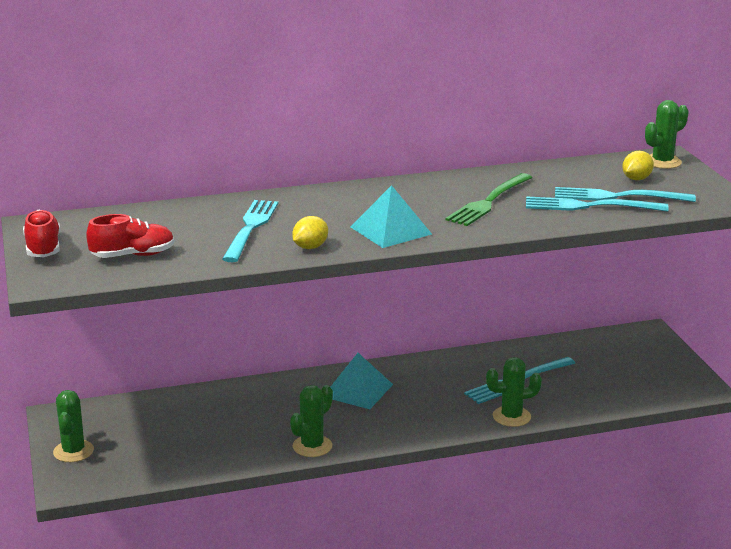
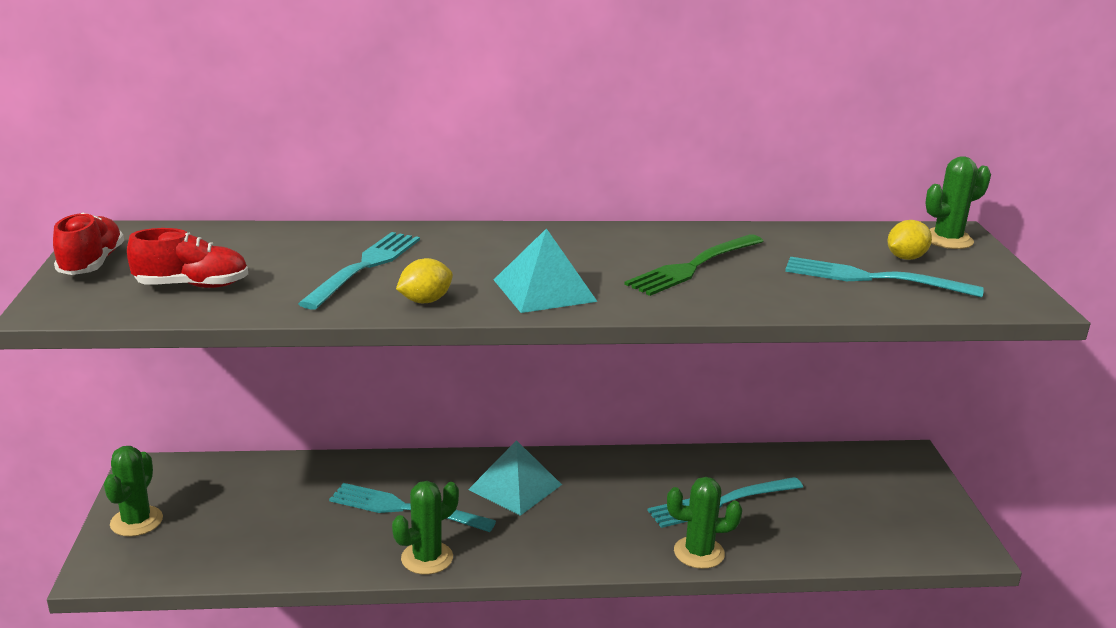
camera: 10 degrees right, 0 degrees up
(589, 206) = (830, 287): turquoise fork -> turquoise fork (406, 509)

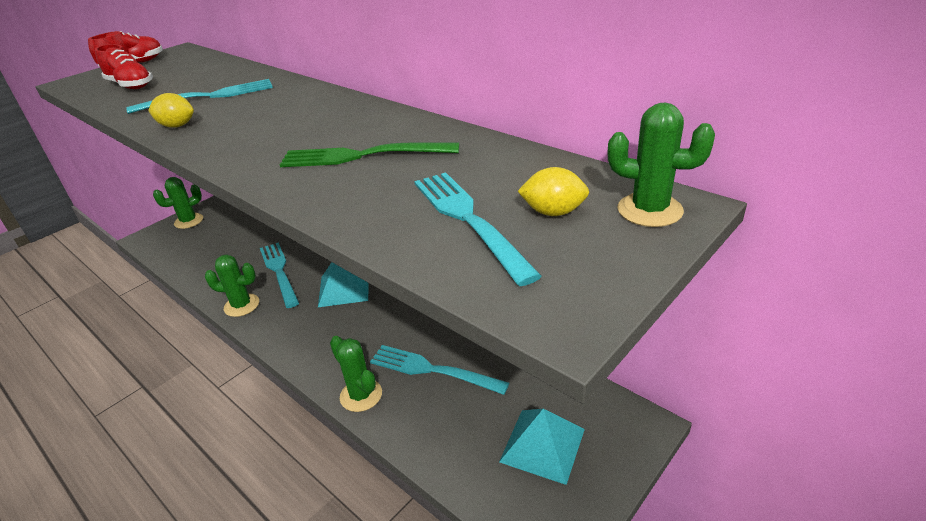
camera: 50 degrees right, 10 degrees up
(544, 290) = (240, 140): turquoise pyramid -> turquoise pyramid (542, 445)

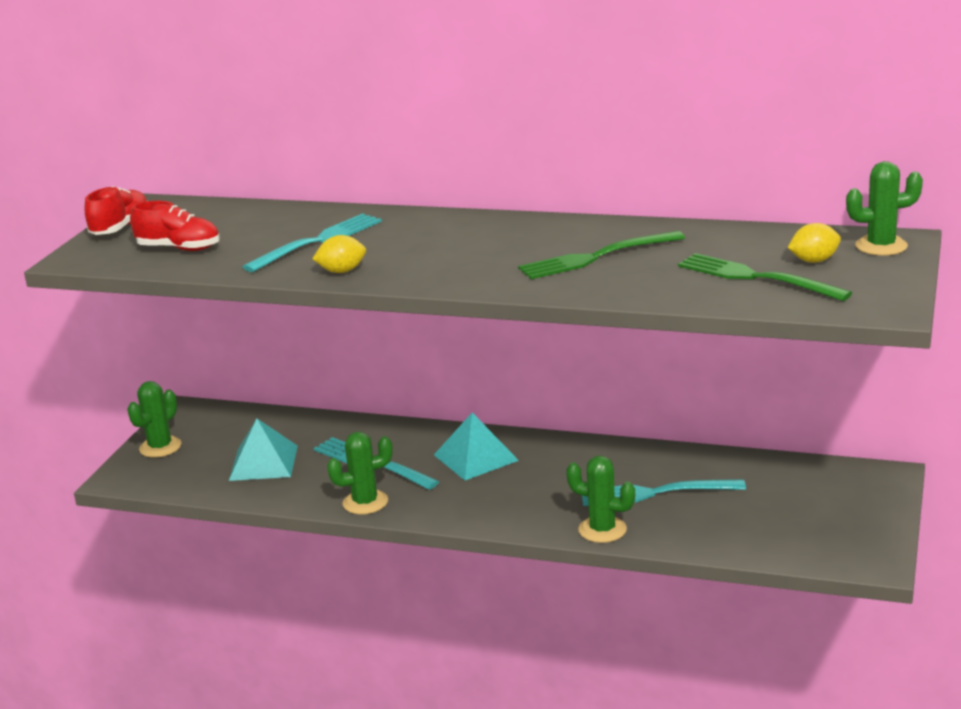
camera: 25 degrees left, 10 degrees down
(468, 220) = (756, 277): turquoise fork -> green fork
(542, 445) = (812, 511): turquoise pyramid -> turquoise pyramid (263, 462)

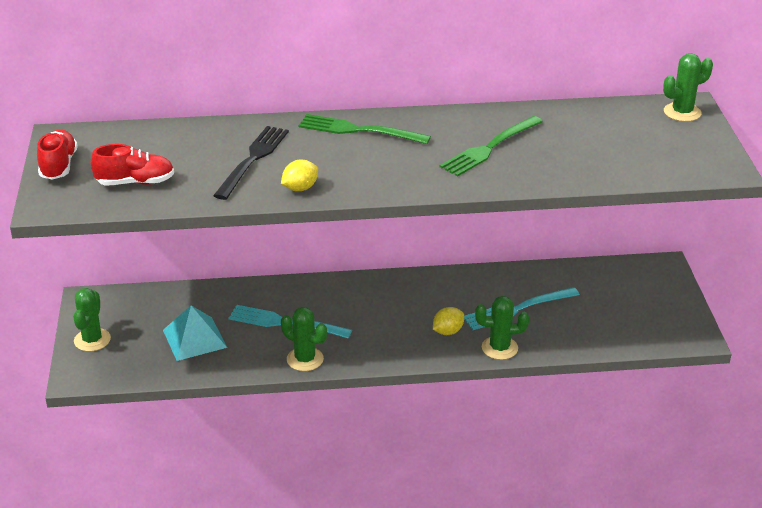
camera: 25 degrees left, 10 degrees up
(318, 242) = (252, 160): turquoise fork -> black fork
(365, 502) = (305, 359): green cactus -> green cactus turned 75 degrees clockwise
(475, 457) = (364, 302): turquoise pyramid -> none
(756, 277) = (619, 153): green fork -> green fork (359, 130)
(814, 261) = (647, 132): yellow lemon -> yellow lemon (448, 331)

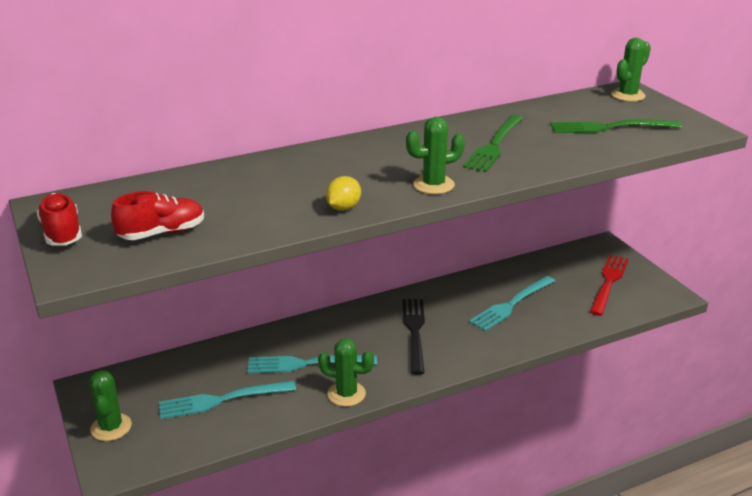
camera: 20 degrees left, 5 degrees down
(194, 338) = (222, 400): turquoise pyramid -> turquoise fork
(252, 160) = (275, 192): black fork -> black fork (414, 332)
(359, 130) = (362, 151): green fork -> green fork (610, 127)
(448, 331) = (464, 337): yellow lemon -> none
(499, 348) = (519, 341): green cactus -> green cactus (433, 185)
(637, 308) = (608, 282): none -> red fork

